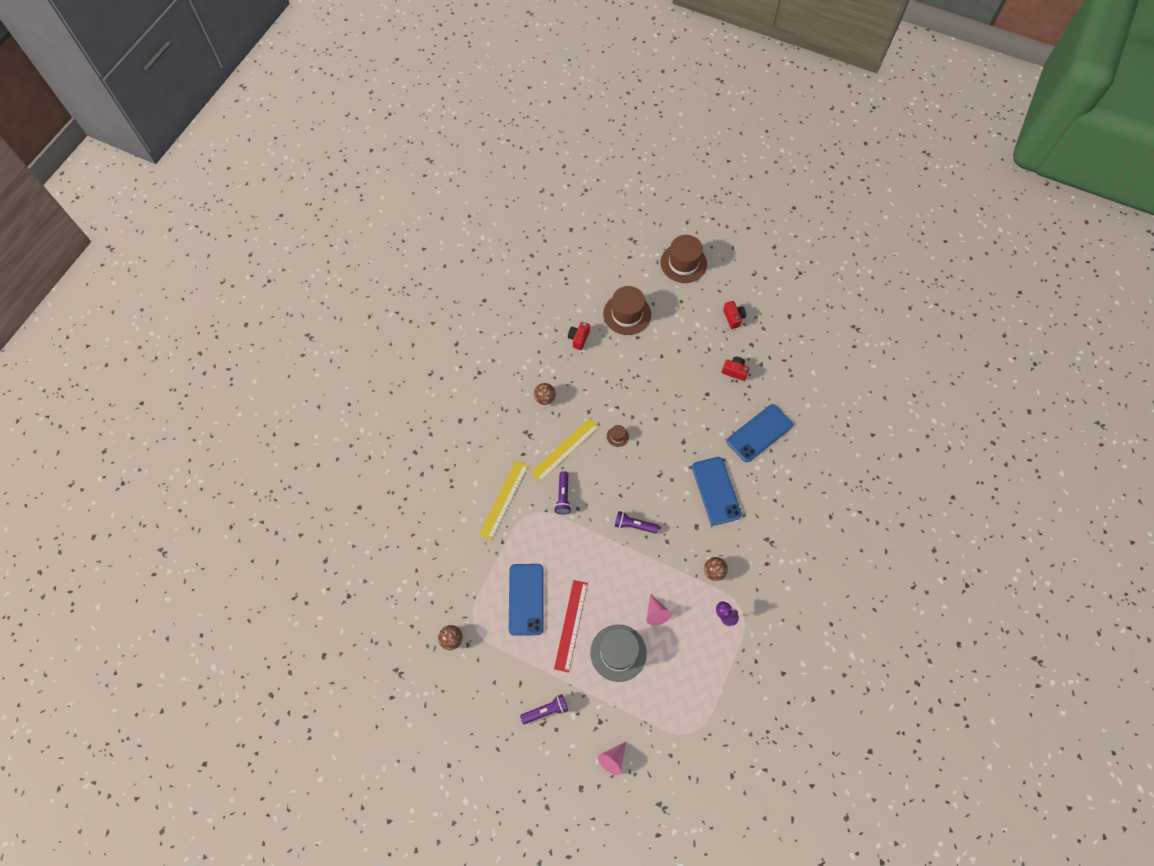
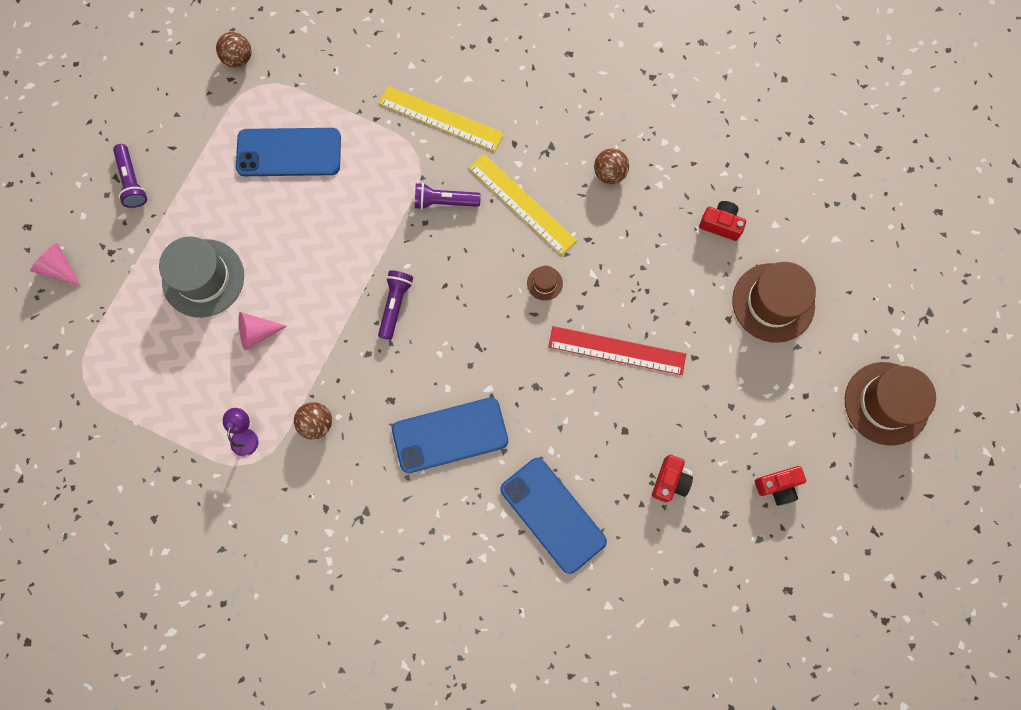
camera: 90 degrees right, 10 degrees up
(571, 625) = (247, 213): red ruler -> red ruler (617, 350)

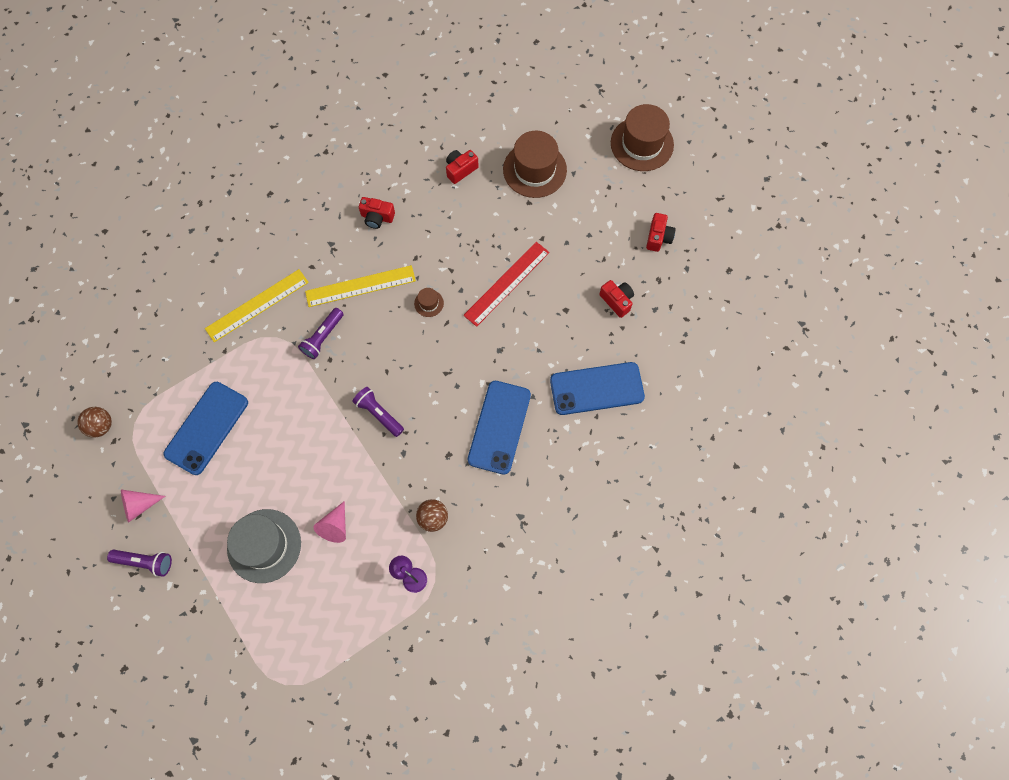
camera: 60 degrees left, 5 degrees down
(59, 268) = (178, 659): pink cone -> pink cone (139, 505)
(609, 173) = (377, 217): brown ball -> red camera

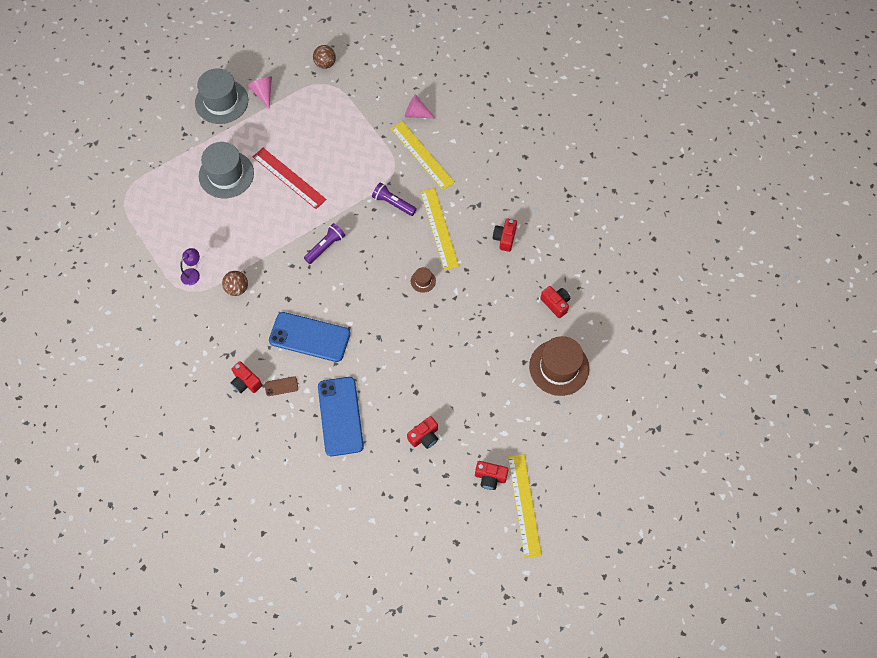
camera: 90 degrees right, 5 degrees down
(145, 562) = (221, 101): purple flashlight -> grey hat
(206, 428) = (320, 130): blue phone -> none
(335, 526) = (236, 220): pink cone -> pink cone (416, 113)
(507, 283) = (441, 343): red ruler -> red ruler (289, 178)
(558, 497) = (246, 382): none -> red camera
(562, 456) = (281, 386): none -> brown phone
(642, 144) = (593, 467): brown hat -> none
(685, 207) = (524, 505): none -> yellow ruler

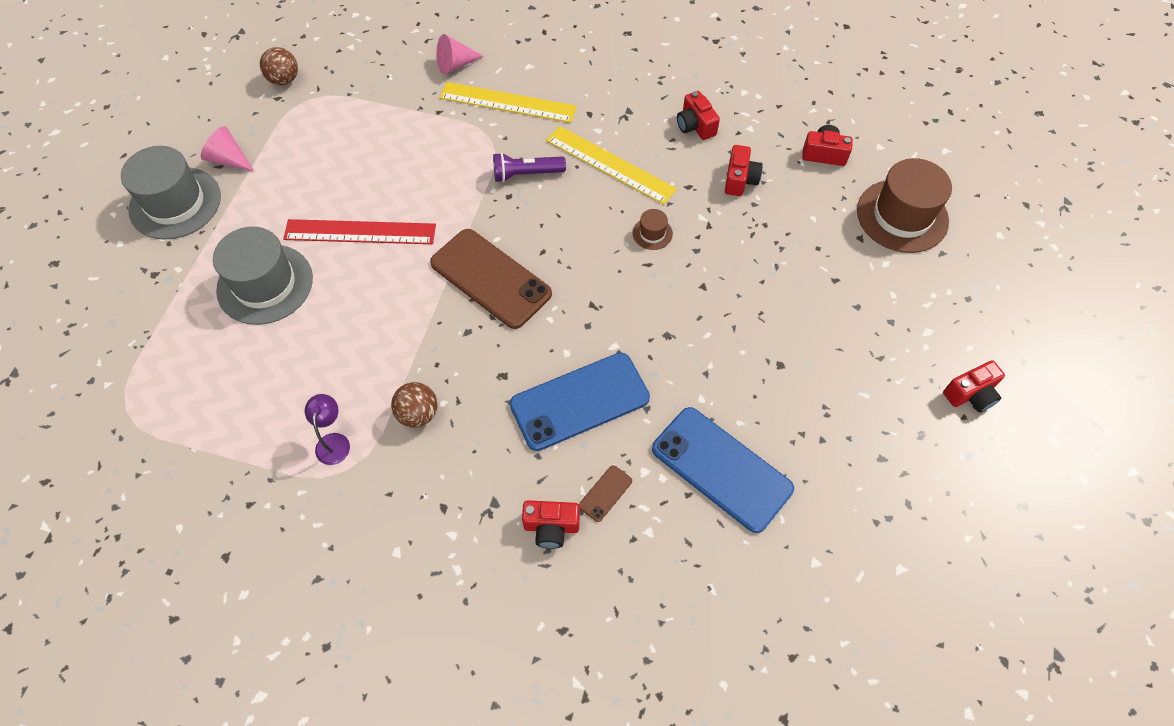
camera: 40 degrees left, 5 degrees down
(325, 247) = (490, 278): purple flashlight -> brown phone
(424, 436) = (847, 409): red camera -> red camera (740, 180)
(524, 505) = (1041, 395): yellow ruler -> none

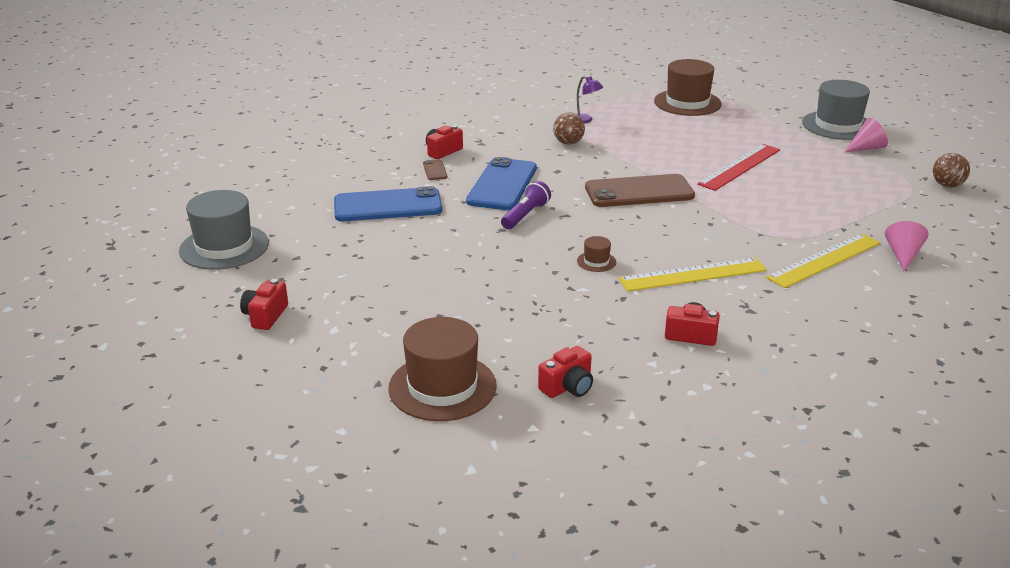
camera: 130 degrees right, 30 degrees down
(193, 369) = (687, 103): none -> brown hat
(265, 284) = (729, 132): grey hat -> grey hat (224, 247)
(526, 174) = (725, 238): purple flashlight -> purple flashlight (525, 215)
(740, 180) = (597, 325): red camera -> none

